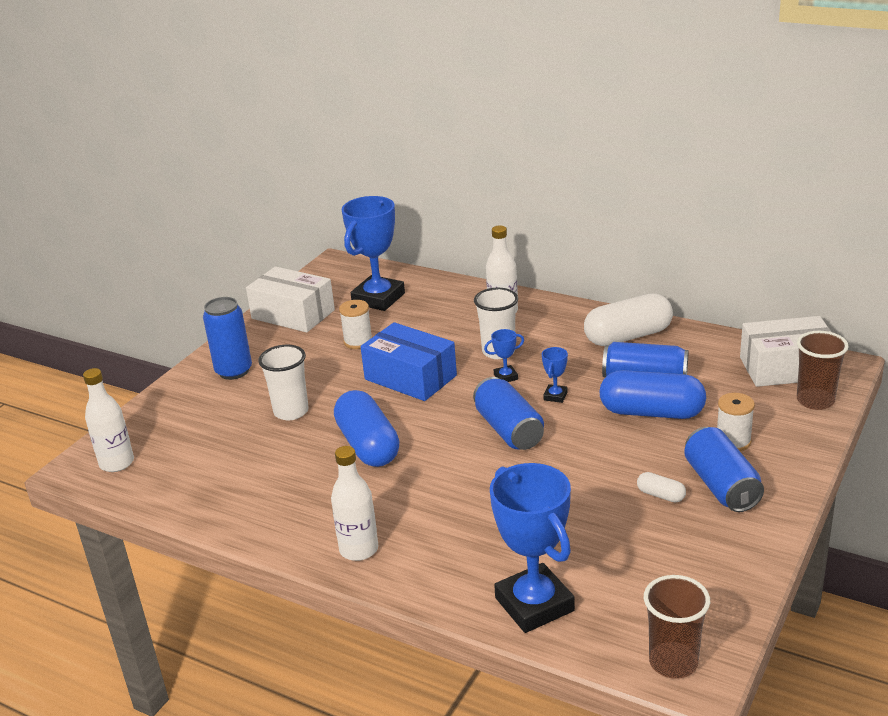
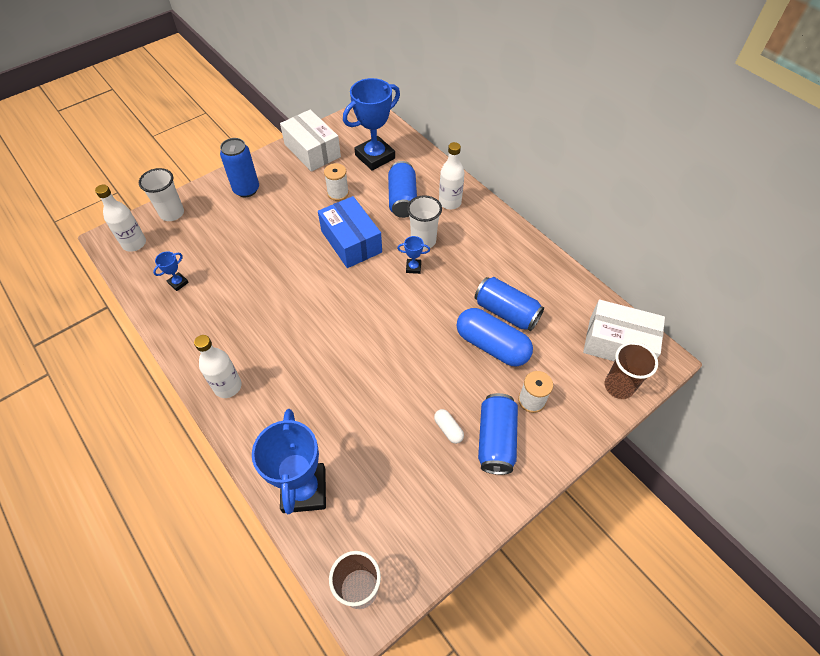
camera: 20 degrees right, 25 degrees up
(291, 411) = (259, 242): white cup -> white cup (172, 213)
(368, 445) = (288, 294): blue capsule -> none
(509, 430) = (385, 319): blue can -> blue can (402, 199)
(555, 396) = (435, 300): blue trophy -> blue trophy (178, 283)
(628, 336) = (522, 262): white capsule -> none

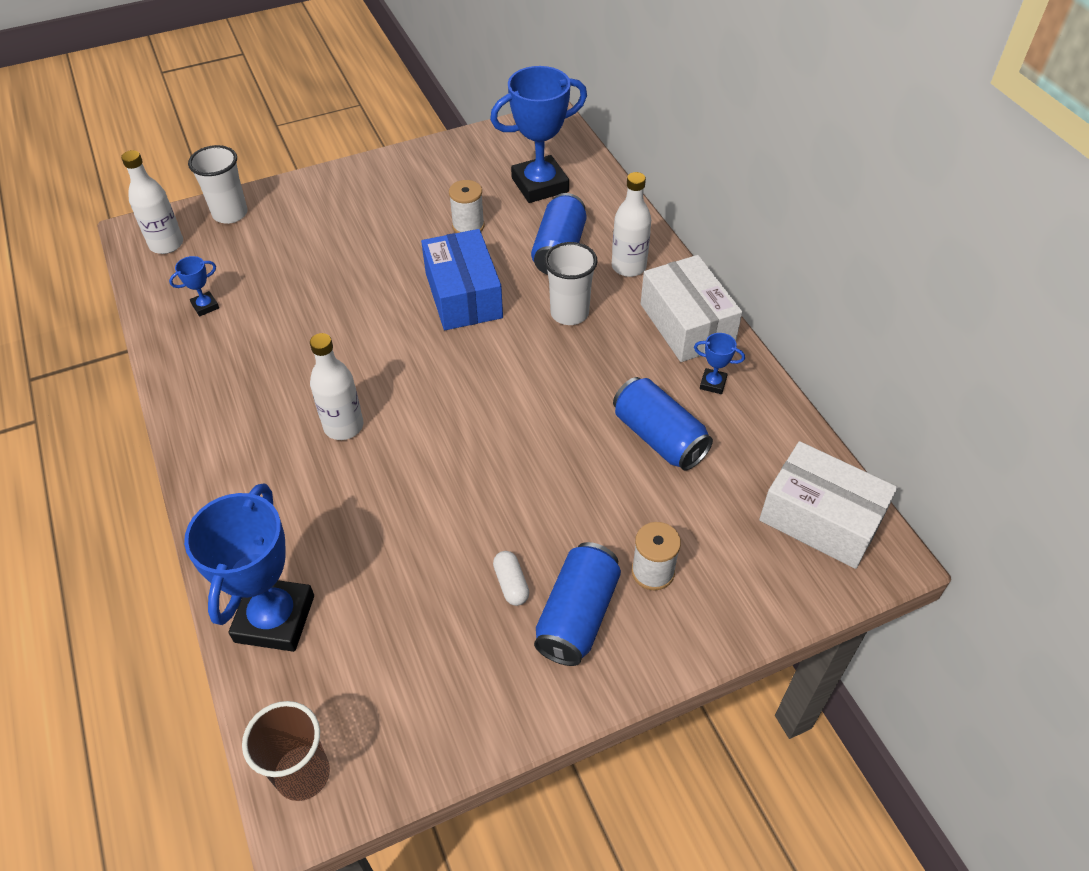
camera: 15 degrees right, 5 degrees down
(228, 386) = (221, 456): white bottle -> white bottle (343, 426)
(246, 189) = (341, 199): blue can -> none
(312, 150) = (453, 162): white box -> white box (687, 324)
(413, 267) = (541, 348): blue trophy -> blue trophy (713, 383)
(492, 345) = (619, 480): blue capsule -> none
(618, 386) = (799, 582): brown cup -> none

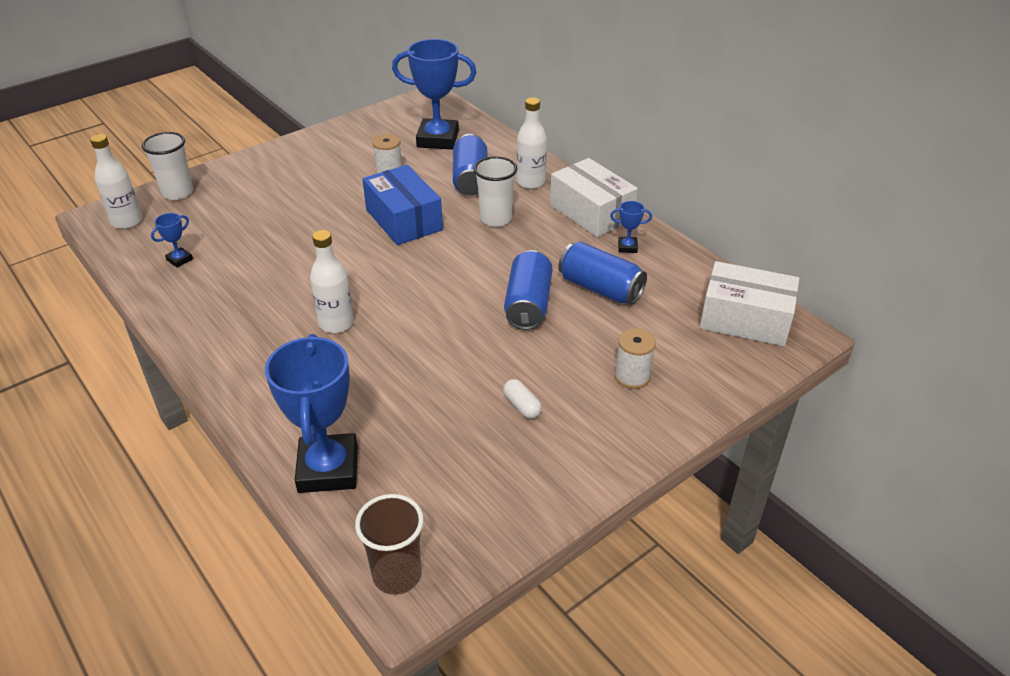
camera: 15 degrees left, 10 degrees down
(540, 185) = (438, 139): blue trophy -> blue trophy turned 45 degrees clockwise
(577, 615) = (584, 417): blue can -> blue can (528, 304)

